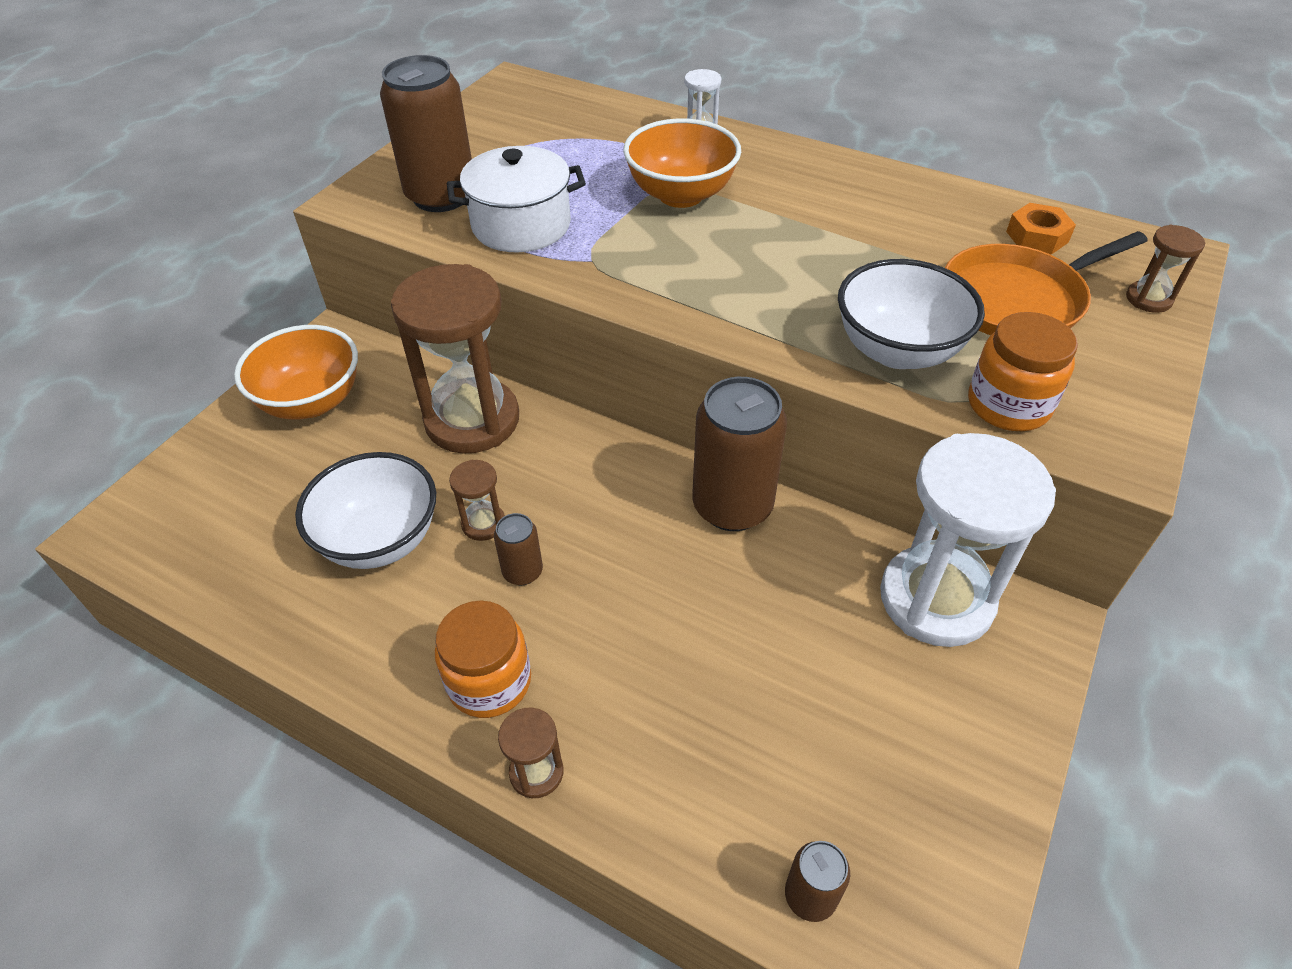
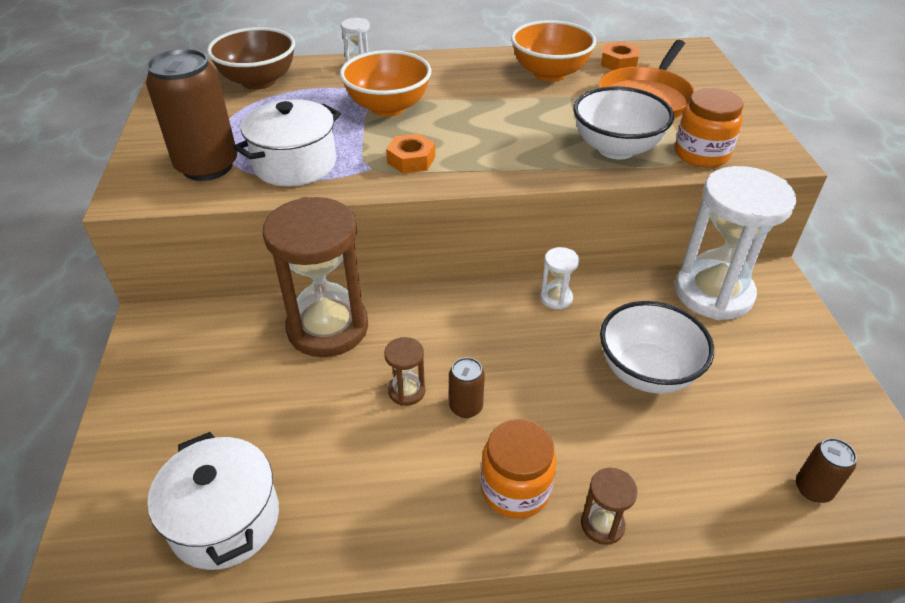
camera: 35 degrees left, 5 degrees down
(234, 554) = (225, 520): none -> white pot
(312, 402) = (179, 375): orange bowl -> orange bowl (549, 73)
(380, 540) = (340, 443): white bowl -> white bowl (647, 372)
(580, 116) = (258, 81): none -> brown bowl
(640, 267) = (411, 160): none -> orange nut
(732, 506) = (556, 298): brown can -> white hourglass
(1148, 299) = (705, 76): brown hourglass -> none

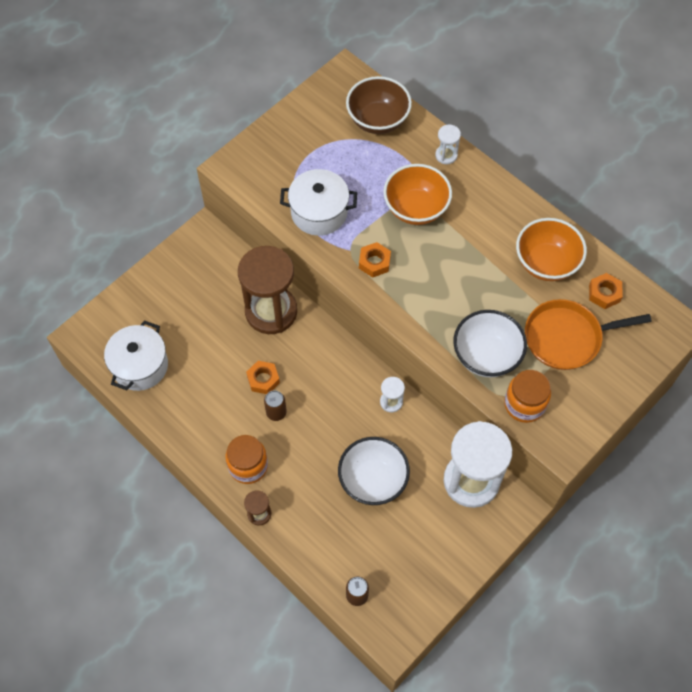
camera: 50 degrees right, 20 degrees up
(207, 166) = (280, 176): brown can -> none
(406, 391) = (263, 379): brown hourglass -> orange nut

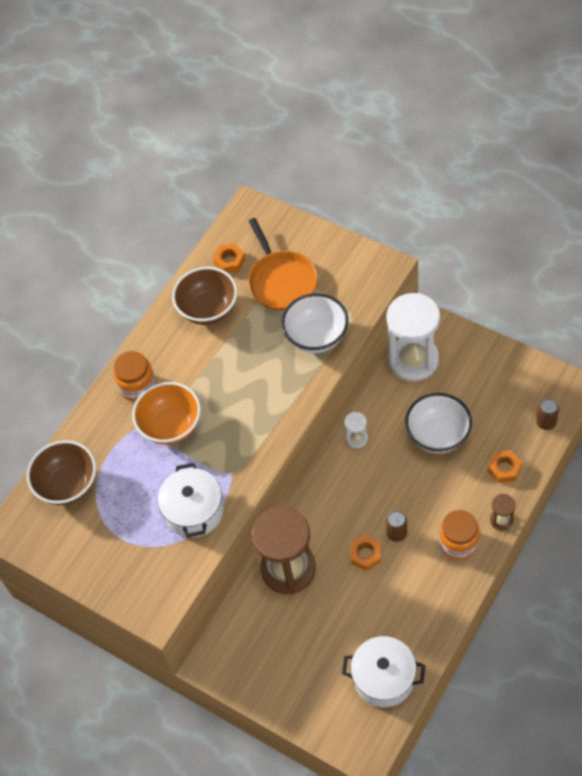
camera: 95 degrees left, 5 degrees down
(374, 262) = (241, 447): orange nut -> orange nut (504, 469)
(446, 155) = (102, 413): white hourglass -> none
(524, 404) = (355, 300): orange jar -> orange jar (137, 386)
(546, 263) = (208, 309): orange bowl -> brown bowl

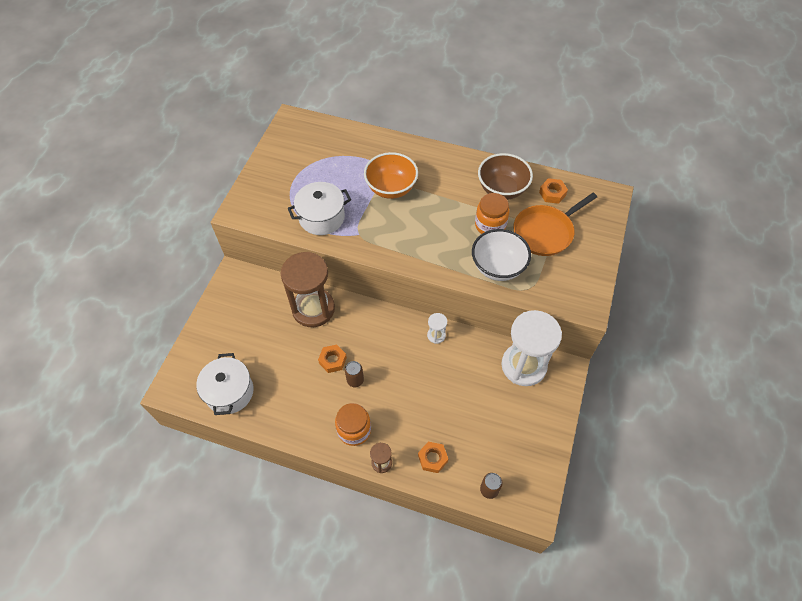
camera: 70 degrees right, 0 degrees up
(68, 485) = (331, 141): brown bowl -> none
(137, 386) = (421, 161): orange jar -> orange jar (490, 225)
(438, 435) = (454, 397): white bowl -> none

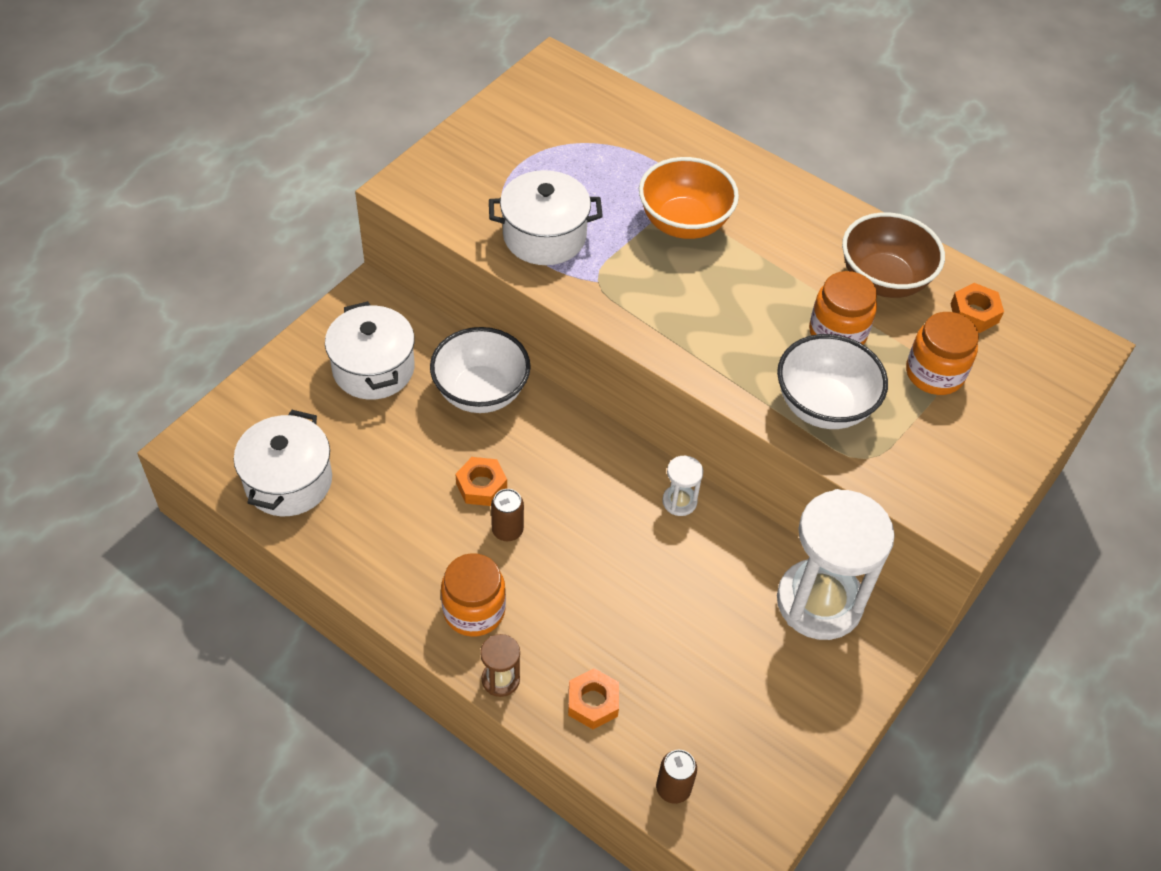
camera: 15 degrees right, 5 degrees down
(251, 314) = (373, 368): none -> white pot
(313, 309) = (481, 392): brown hourglass -> white bowl
(545, 232) = (934, 373): orange pan -> orange jar

